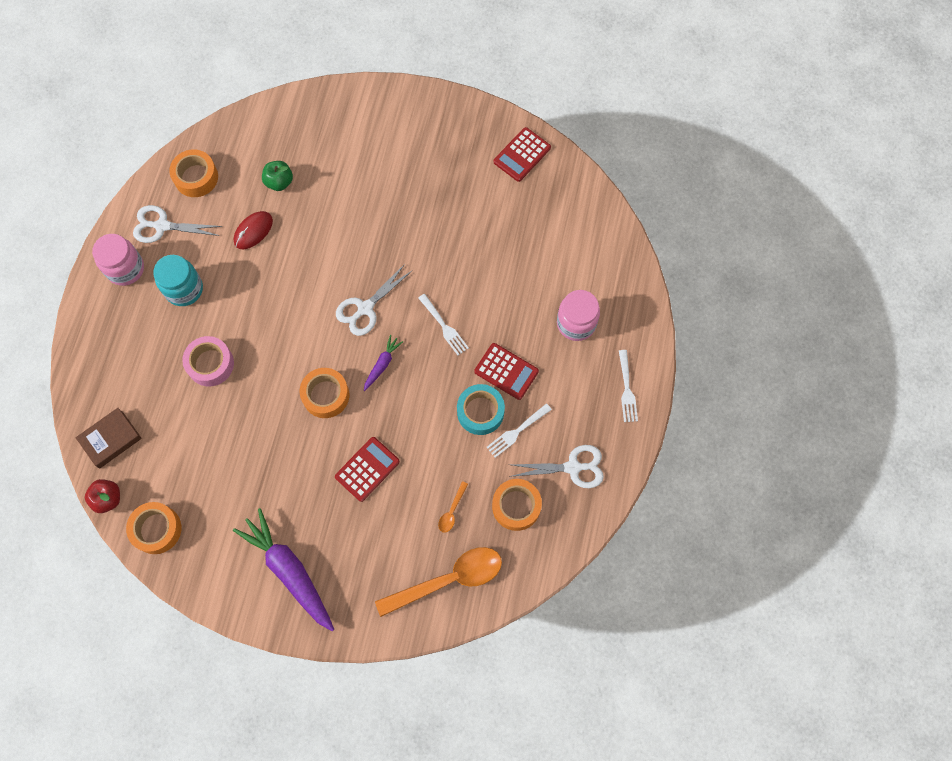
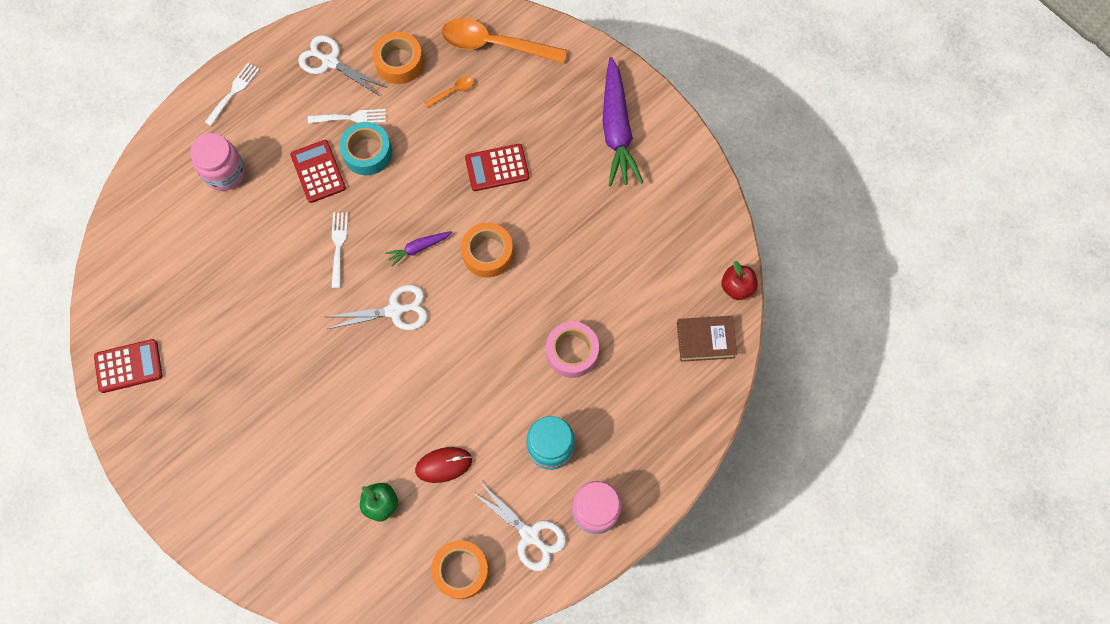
camera: 145 degrees left, 0 degrees up
(157, 529) = (708, 233): orange tape -> none

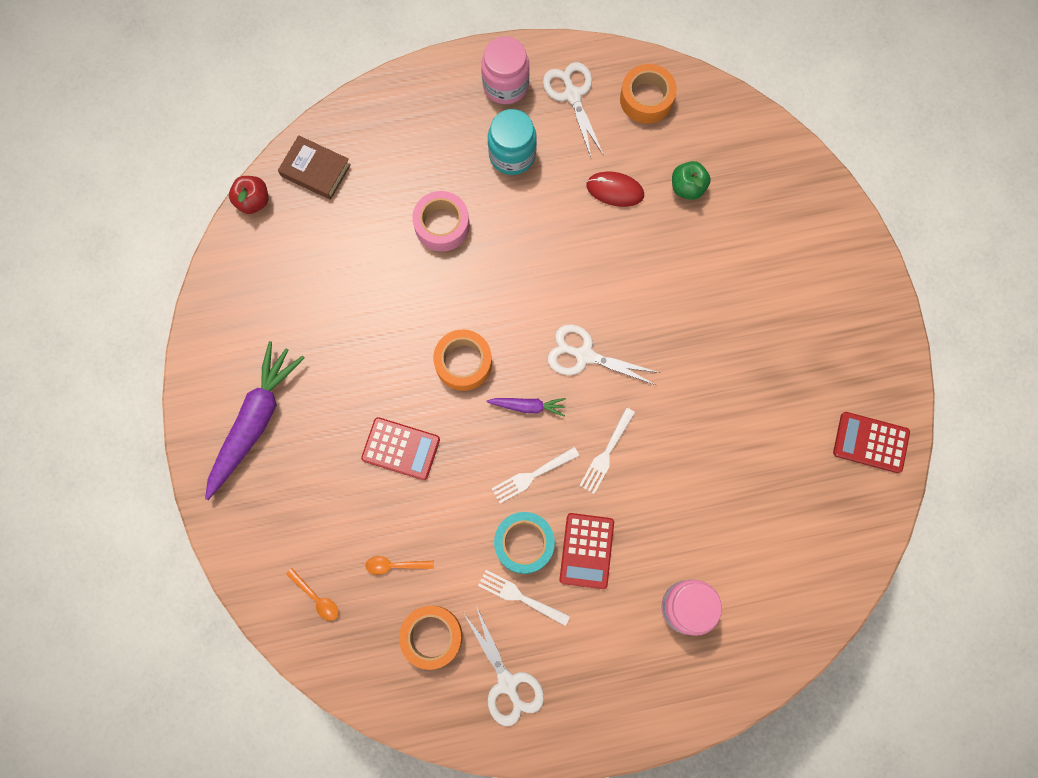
camera: 150 degrees left, 5 degrees up
(233, 92) = (633, 707): white fork -> white fork (532, 476)
(494, 45) = (316, 598): orange spoon -> orange spoon, size x0.43

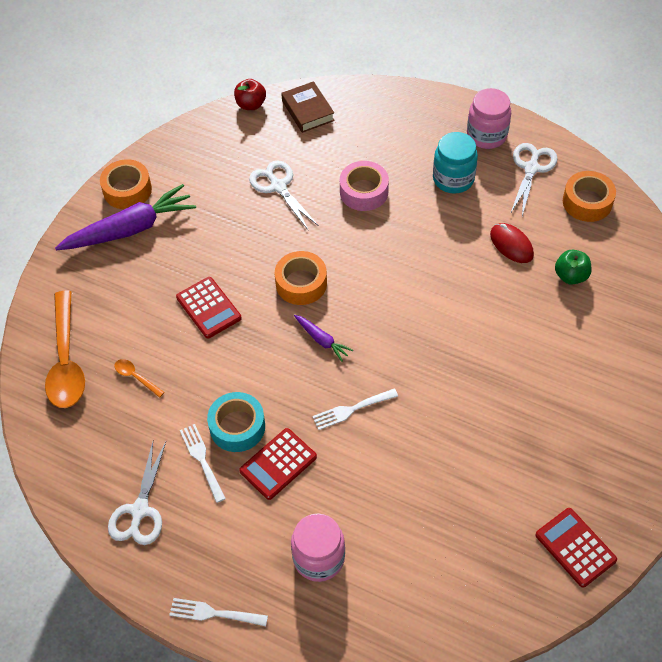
camera: 40 degrees right, 20 degrees down
(316, 598) = (66, 360): orange spoon -> orange spoon, size x2.34
(432, 636) = (117, 441): orange tape -> orange tape (127, 190)
(532, 476) = (283, 387): white fork -> white fork (214, 613)
(584, 355) = (393, 335): white scissors -> white scissors (278, 186)

